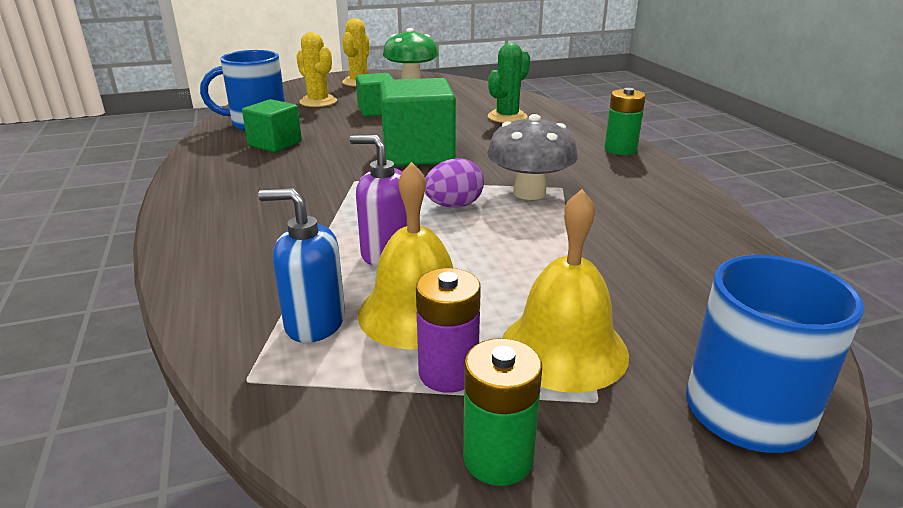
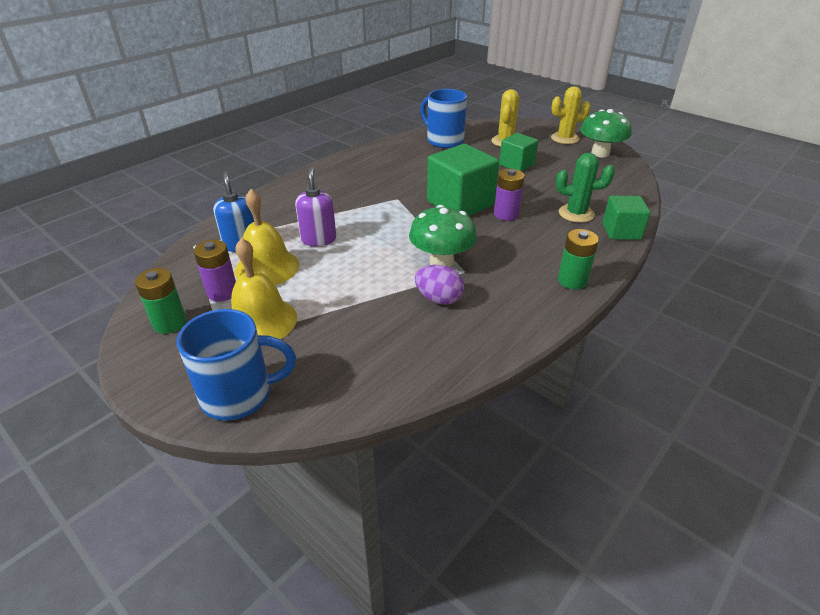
camera: 60 degrees right, 10 degrees up
(275, 144) = (421, 157): green cube -> green cube (621, 231)
(454, 205) = (394, 240): purple egg -> purple egg (439, 299)
(470, 141) = (506, 214): none -> purple battery
(529, 193) = (441, 261): grey mushroom -> green mushroom

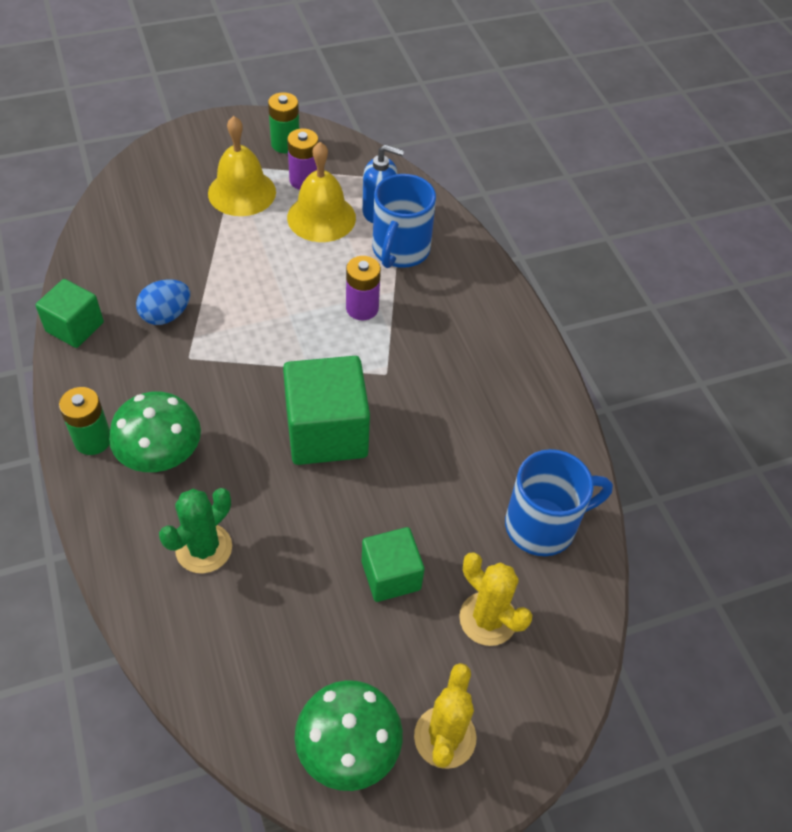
camera: 115 degrees right, 15 degrees up
(239, 395) = (166, 161): blue mug -> blue mug (400, 251)
(318, 239) = (344, 269): purple soap dispenser -> none
(439, 299) = (166, 315): purple egg -> blue egg
(441, 261) = (222, 348): green mushroom -> green mushroom (161, 456)
(506, 214) = (264, 465): purple battery -> purple battery (362, 308)
(621, 231) = (126, 569): green cube -> green cube (75, 327)

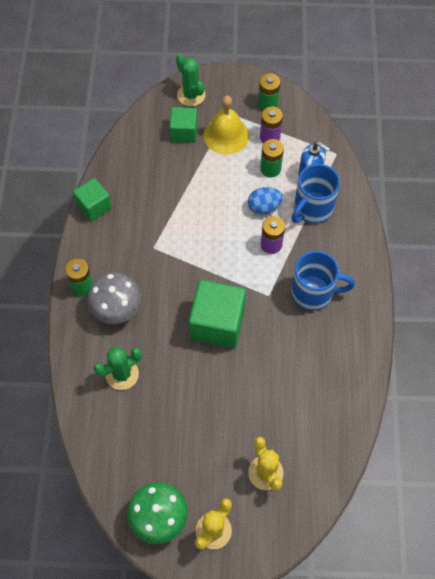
camera: 25 degrees right, 10 degrees up
(161, 456) = (117, 309): green mushroom -> grey mushroom
(166, 315) = (149, 214): blue egg -> blue egg (264, 207)
(172, 156) = (191, 95): none -> green cactus
(321, 217) = (270, 169): yellow bell -> green battery
(391, 575) = (220, 427): green cube -> green cube (184, 132)
(543, 525) = (323, 427): blue mug -> blue mug (313, 293)

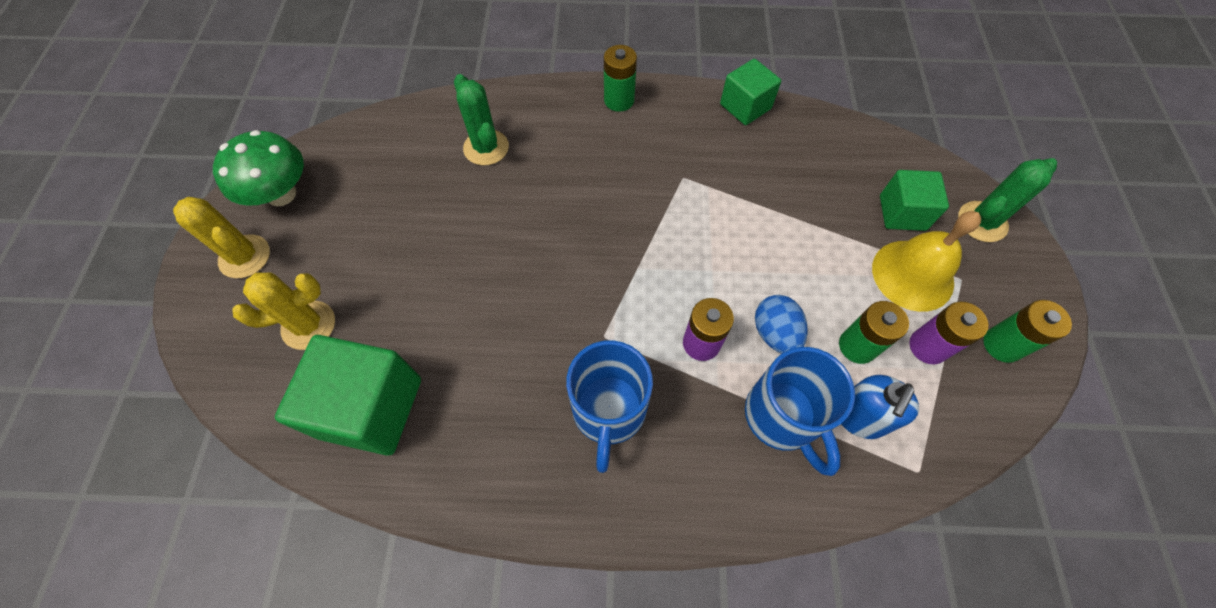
camera: 90 degrees right, 0 degrees up
(117, 309) = (583, 138): grey mushroom -> none
(217, 323) = (556, 261): green cube -> green cube (371, 407)
(312, 208) = (783, 417): blue mug -> blue mug turned 150 degrees counterclockwise

